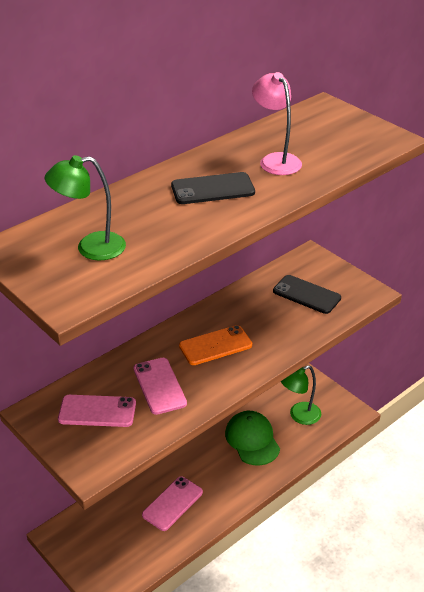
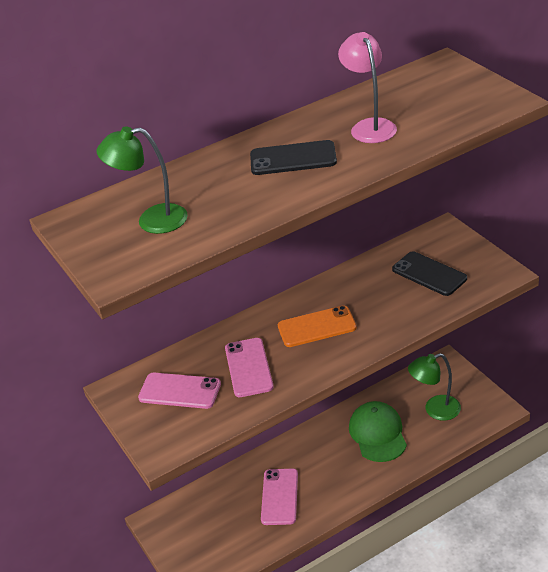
camera: 15 degrees right, 0 degrees up
(172, 503) = (279, 497): pink phone -> pink phone turned 45 degrees counterclockwise

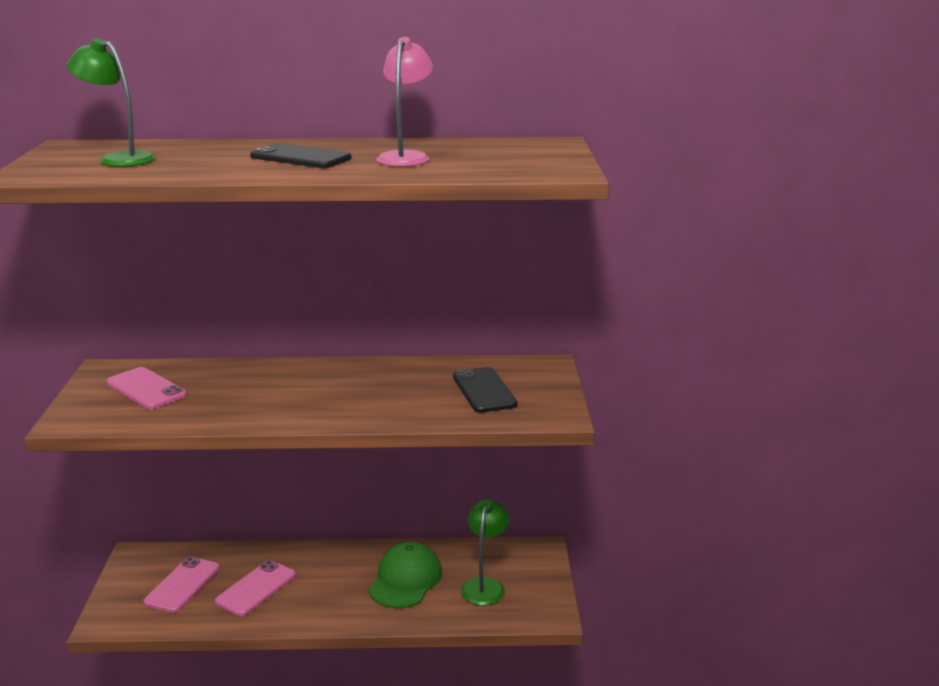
camera: 25 degrees right, 15 degrees down
(248, 367) = (223, 395): pink phone -> pink phone (182, 585)
(316, 327) = (324, 390): orange phone -> none
(435, 410) = (485, 585): green lamp -> green lamp turned 90 degrees clockwise

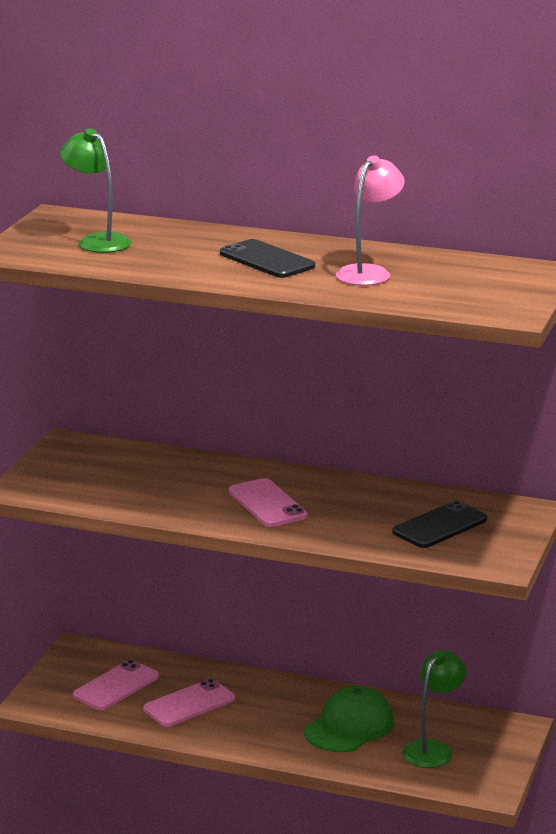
camera: 20 degrees right, 0 degrees up
(146, 389) = (101, 469): pink phone -> pink phone (267, 504)
(484, 390) = (440, 526): black phone -> black phone turned 45 degrees clockwise

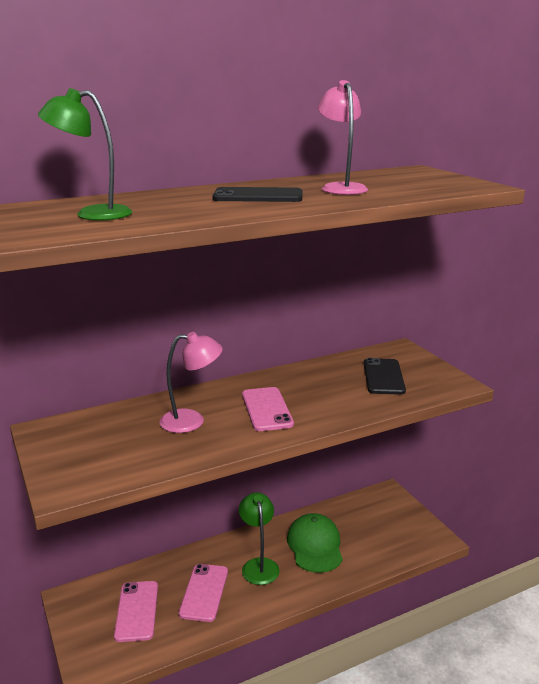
camera: 45 degrees left, 0 degrees up
(188, 485) = (192, 421): none -> pink lamp
(267, 504) = (266, 409): pink phone -> pink phone turned 60 degrees clockwise
(433, 749) = (375, 532): green lamp -> green lamp (259, 565)

